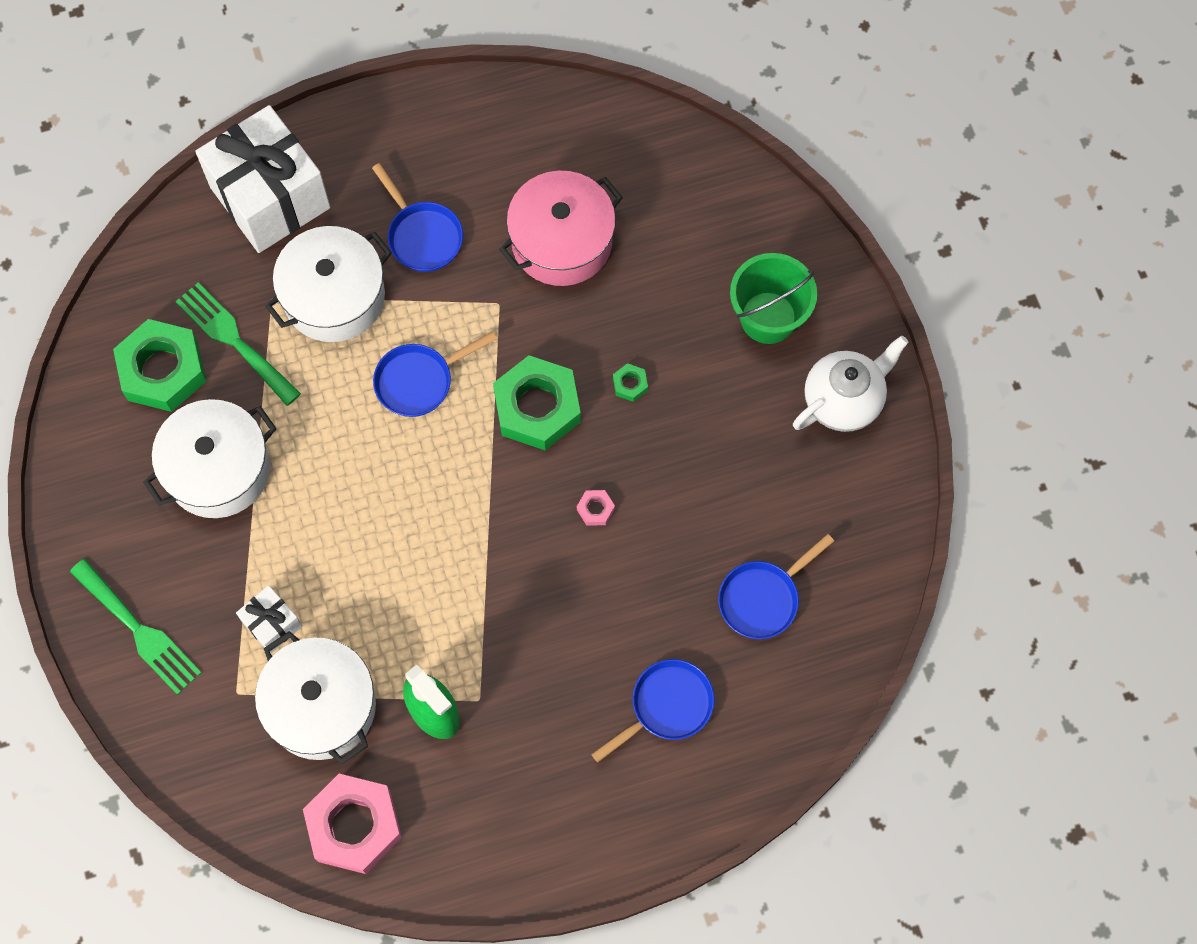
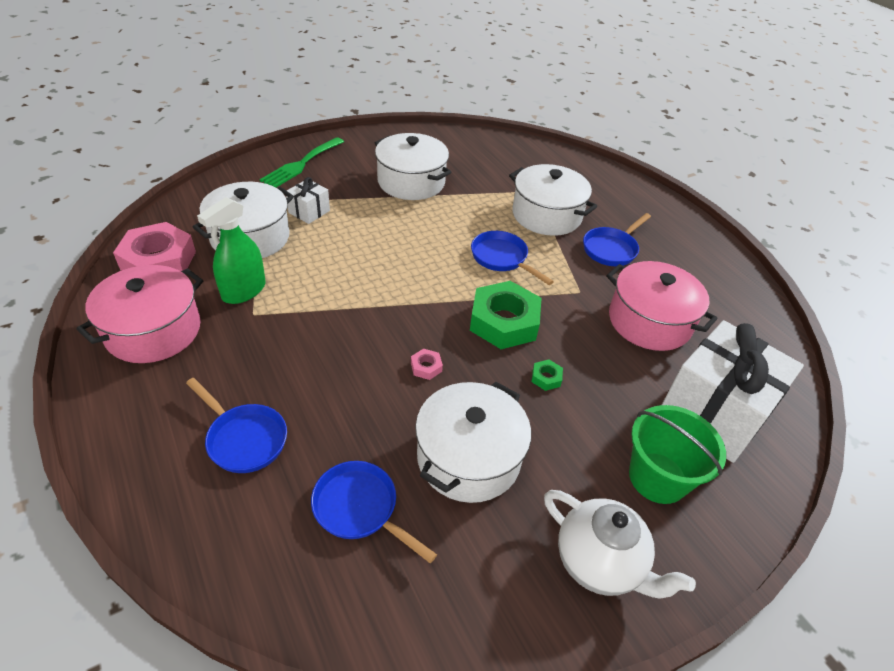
camera: 75 degrees right, 25 degrees down
(162, 370) = (469, 157): green nut -> none
(234, 340) = (499, 180): green fork -> none
(270, 197) = (600, 184): white gift -> white gift (713, 412)
(490, 816) = (153, 330): none -> pink pot
(720, 488) = (468, 457): none -> white pot

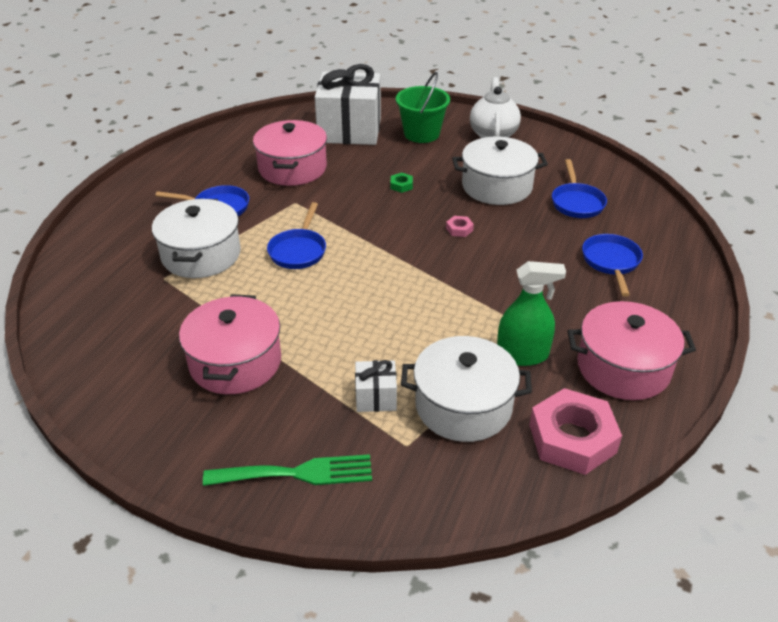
camera: 125 degrees left, 5 degrees down
(411, 182) = (235, 362): white pot -> pink pot
(504, 322) = (373, 219): green nut -> none

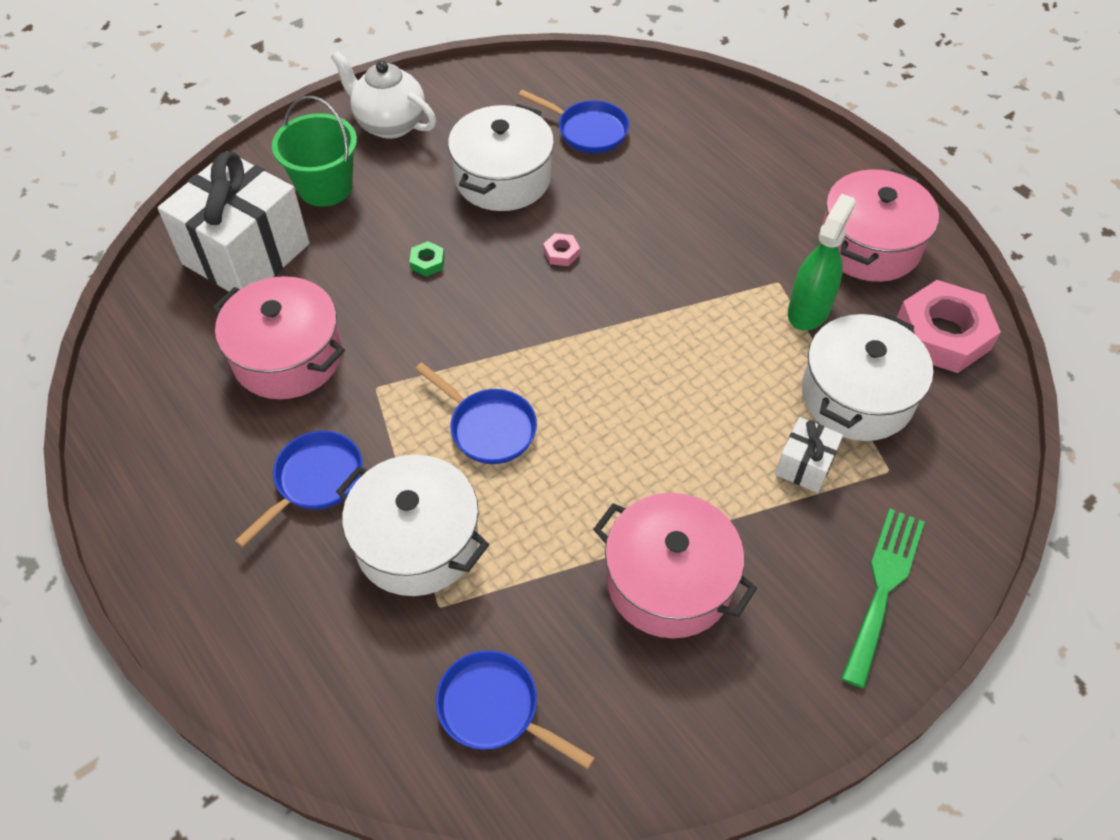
camera: 60 degrees left, 15 degrees up
(611, 262) = (710, 163): blue pan -> blue pan (495, 709)

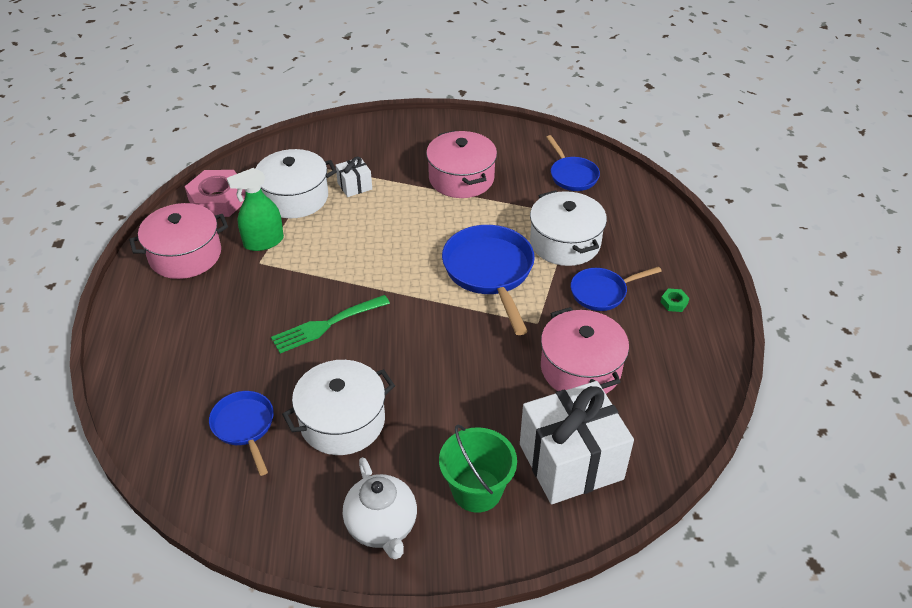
camera: 145 degrees left, 10 degrees down
(427, 262) = (448, 384): green nut -> green nut (674, 303)
(488, 427) = (490, 272): blue pan -> blue pan, size x1.69
(561, 253) = (359, 344): pink nut -> none
(883, 587) = (376, 139): green fork -> green fork (326, 325)

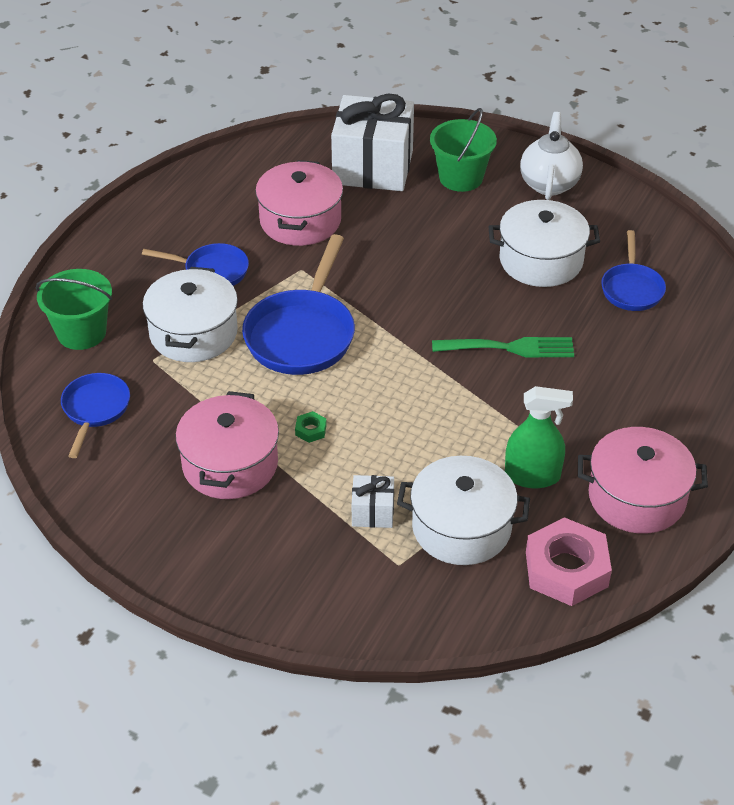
camera: 150 degrees left, 0 degrees up
(637, 213) = (81, 332): none -> green bucket
(674, 303) = (157, 236): green nut -> green nut (311, 430)

